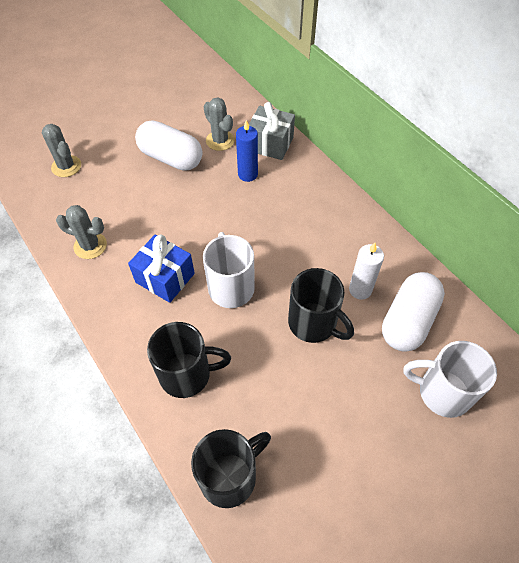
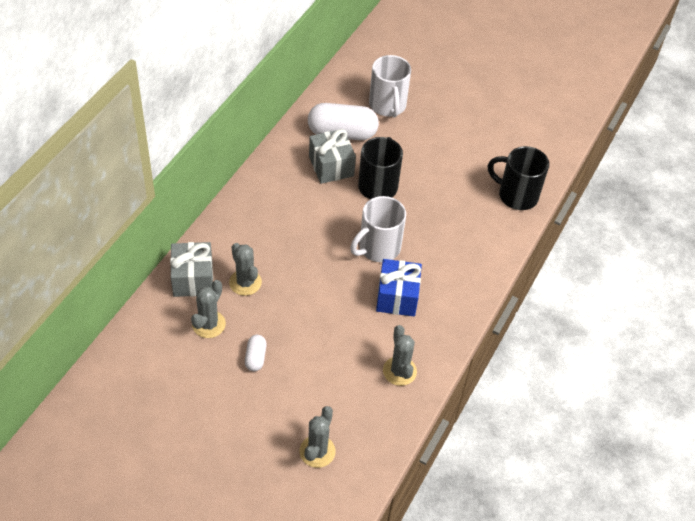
camera: 120 degrees left, 5 degrees down
(171, 158) = (255, 357): white capsule -> white capsule, size x0.48
(187, 374) = (467, 245): black mug -> none
(247, 174) = (245, 282): blue candle -> grey cactus
(360, 290) = (331, 166): white candle -> grey gift

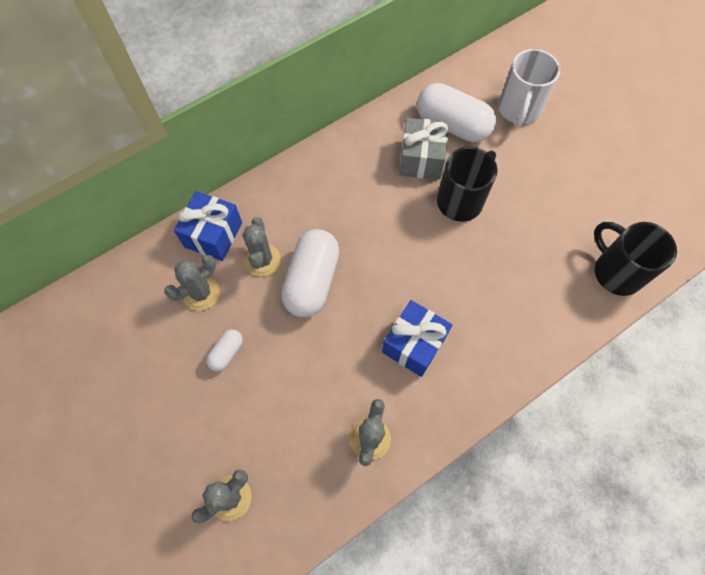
camera: 30 degrees right, 15 degrees up
(193, 279) = (213, 235): grey gift -> blue gift
(294, 283) = (312, 281): none -> white capsule
(378, 248) = (423, 275): white mug -> none

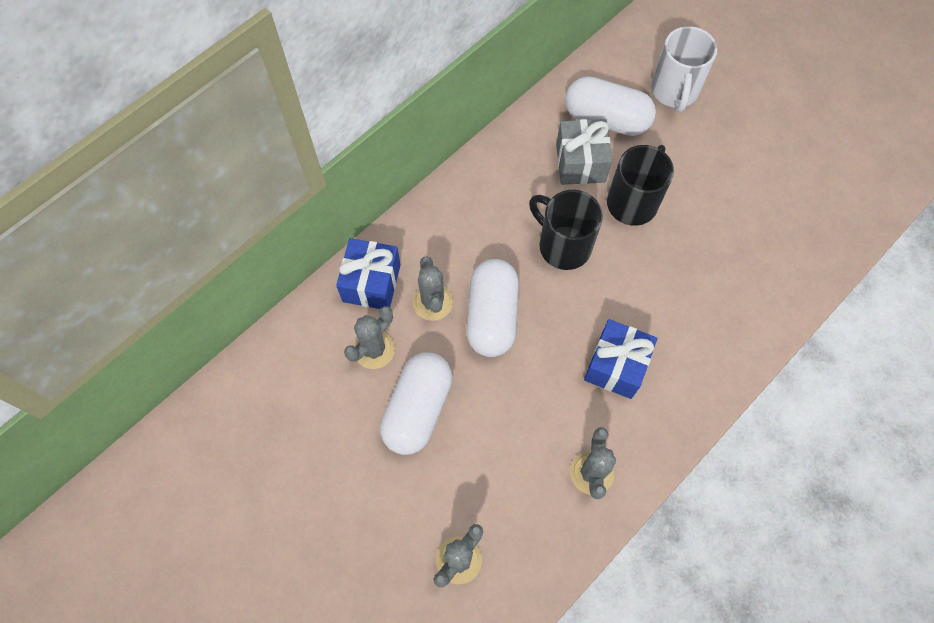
camera: 10 degrees left, 0 degrees up
(227, 353) = (418, 409): white capsule -> white capsule, size x2.09
(616, 271) = (810, 253): black mug -> black mug (563, 245)

